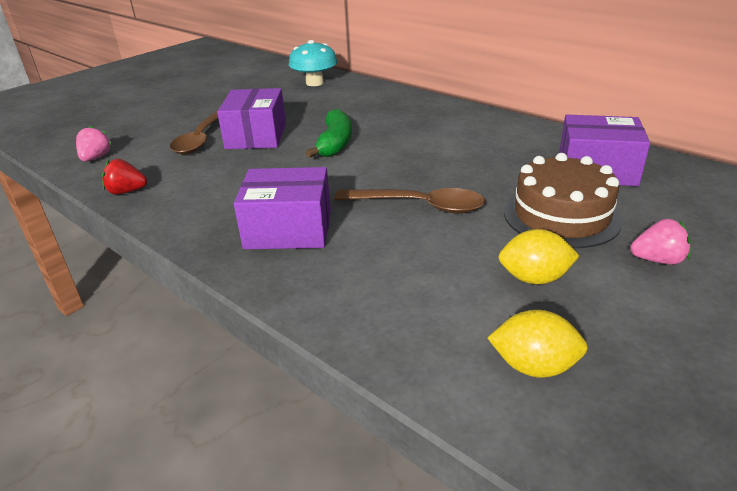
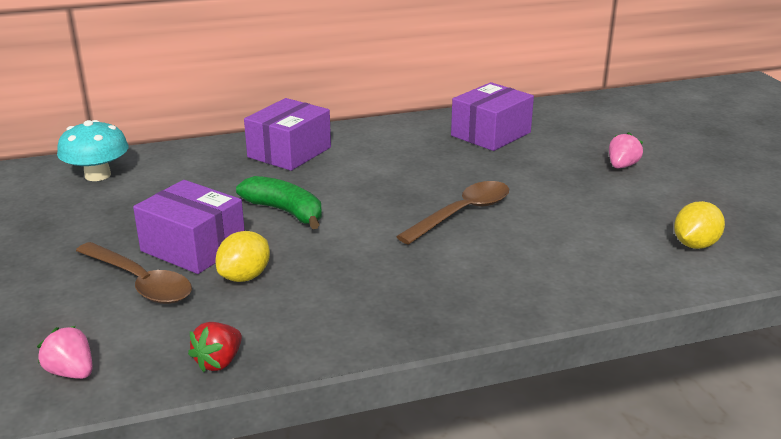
camera: 60 degrees left, 5 degrees down
(288, 229) = (431, 282): purple box -> purple box (289, 152)
(534, 278) = (606, 209): yellow lemon -> yellow lemon (245, 277)
(561, 216) = (539, 170): brown cake -> none

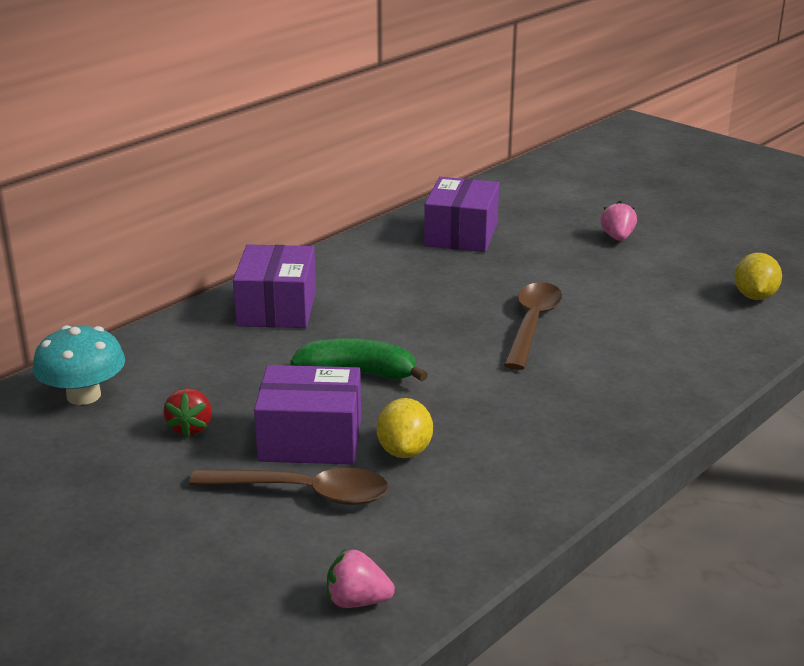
camera: 30 degrees left, 0 degrees up
(219, 362) = (487, 537): red strawberry -> red strawberry (190, 428)

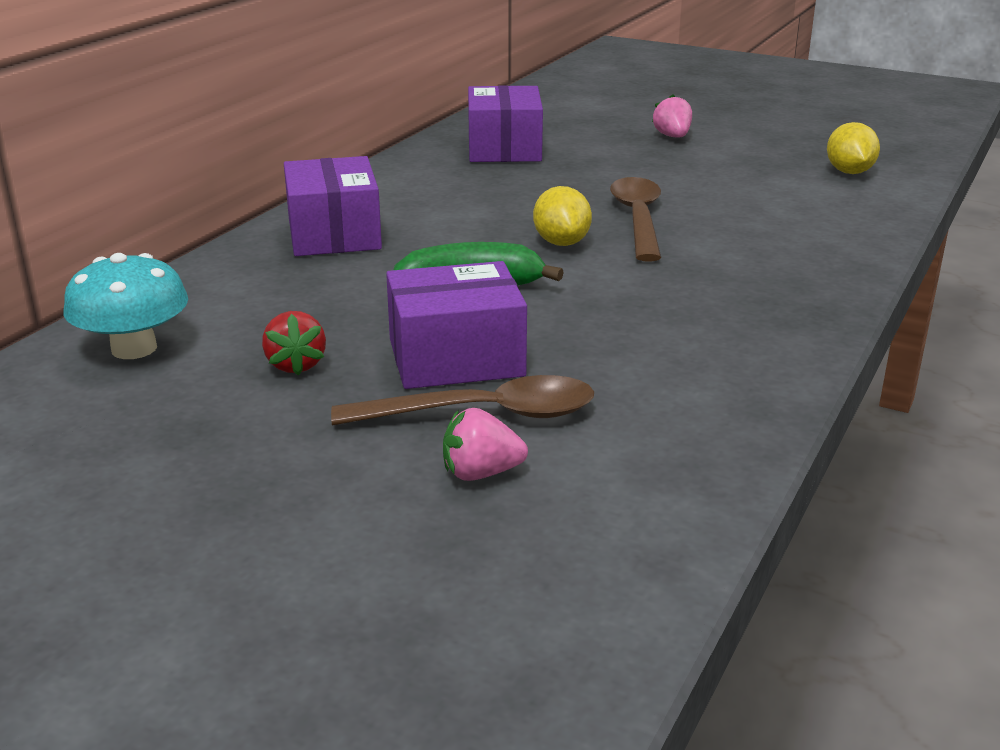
camera: 15 degrees left, 0 degrees up
(357, 601) = (626, 523): pink strawberry -> pink strawberry (481, 473)
(404, 451) = (577, 355): yellow lemon -> yellow lemon (561, 243)

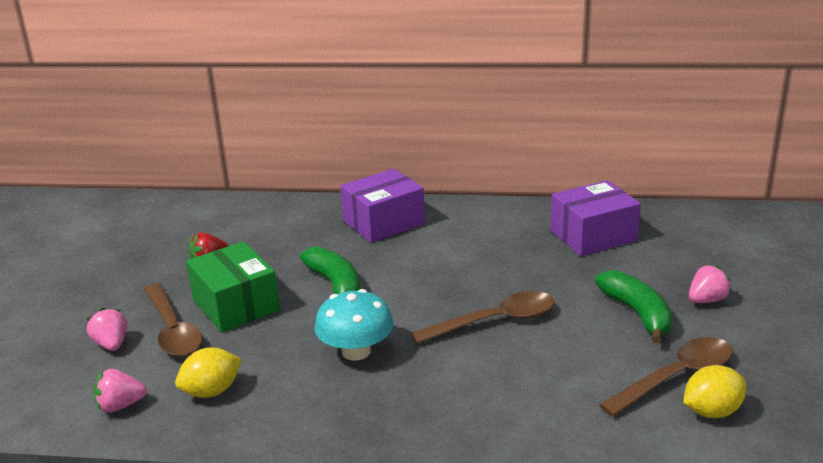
camera: 70 degrees right, 0 degrees up
(134, 348) = (210, 217): turquoise mushroom -> turquoise mushroom (356, 351)
(456, 358) = (236, 305): purple box -> green box
(561, 243) = (426, 300): yellow lemon -> yellow lemon (211, 391)
(670, 476) = (120, 405): none -> pink strawberry
(675, 163) = (637, 314): none -> green banana
(791, 172) = (676, 377): none -> brown spoon

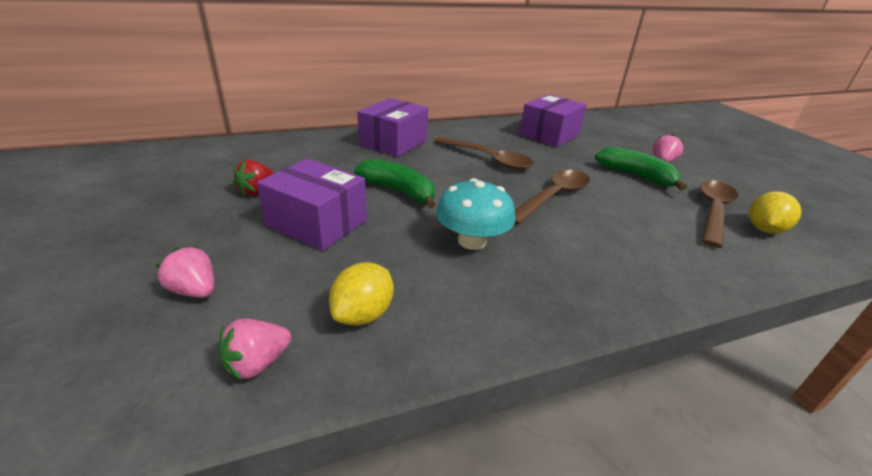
camera: 30 degrees left, 5 degrees up
(173, 330) = (264, 259): brown spoon -> brown spoon (488, 159)
(236, 305) = (317, 223): green box -> purple box

